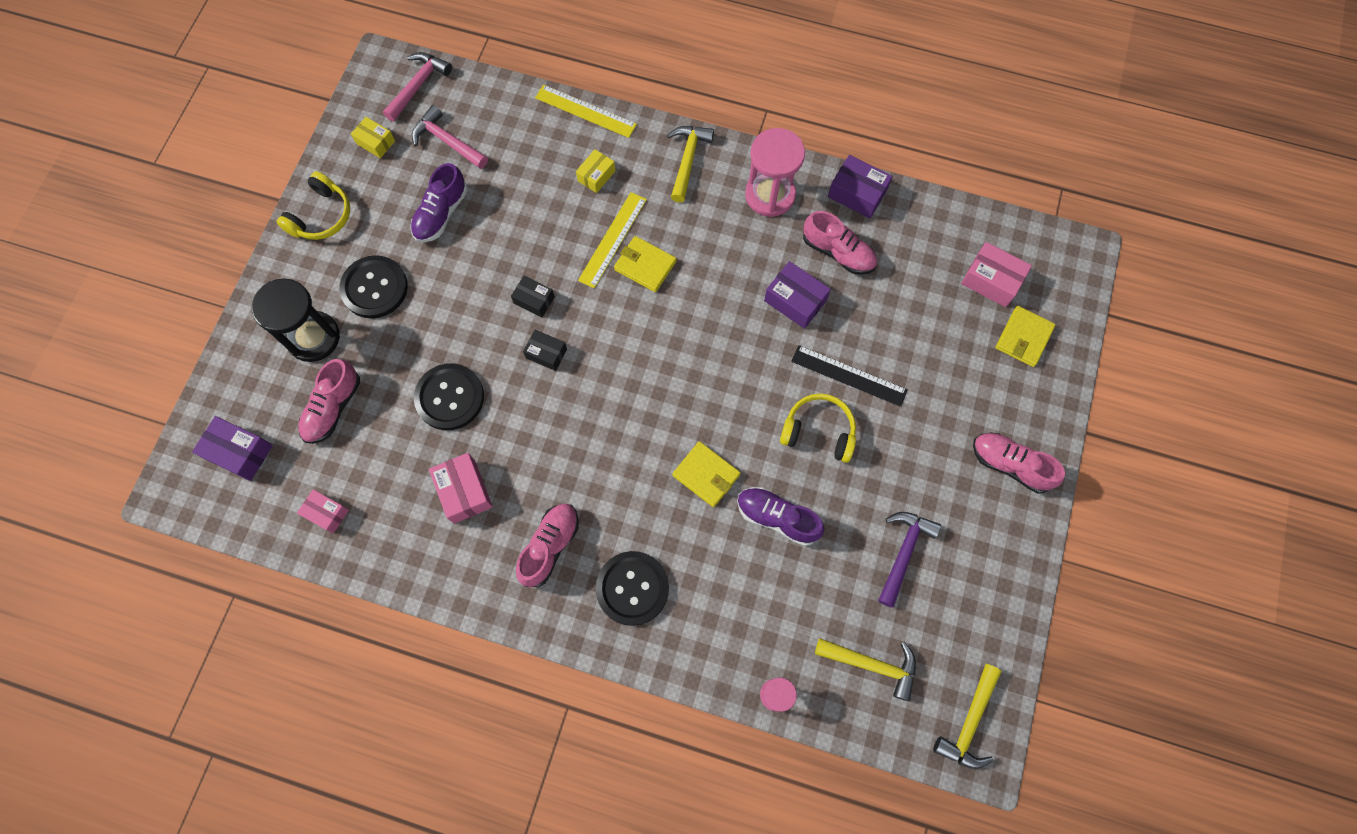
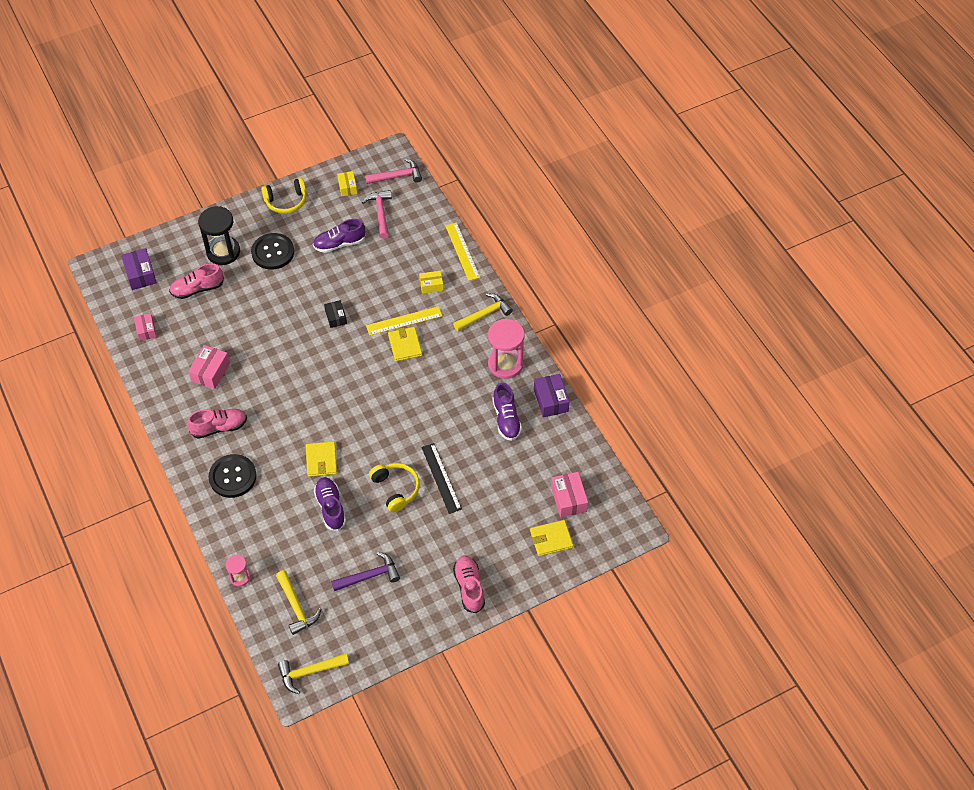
camera: 45 degrees right, 15 degrees down
(450, 397) = (250, 327): black button -> none
(546, 353) = (313, 345): black box -> none
(795, 301) = (457, 422): purple box -> none
(838, 252) = (506, 419): pink shoe -> purple shoe

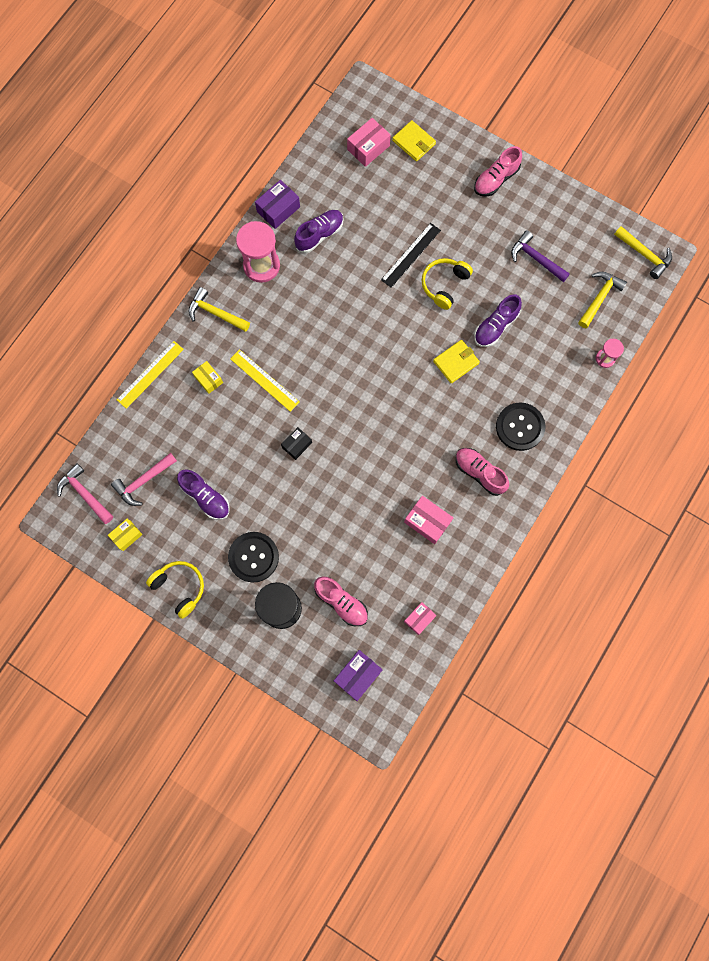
camera: 120 degrees left, 20 degrees up
(210, 372) = (427, 521): pink box -> pink box turned 45 degrees clockwise
(405, 345) = (292, 363): yellow wallet -> none

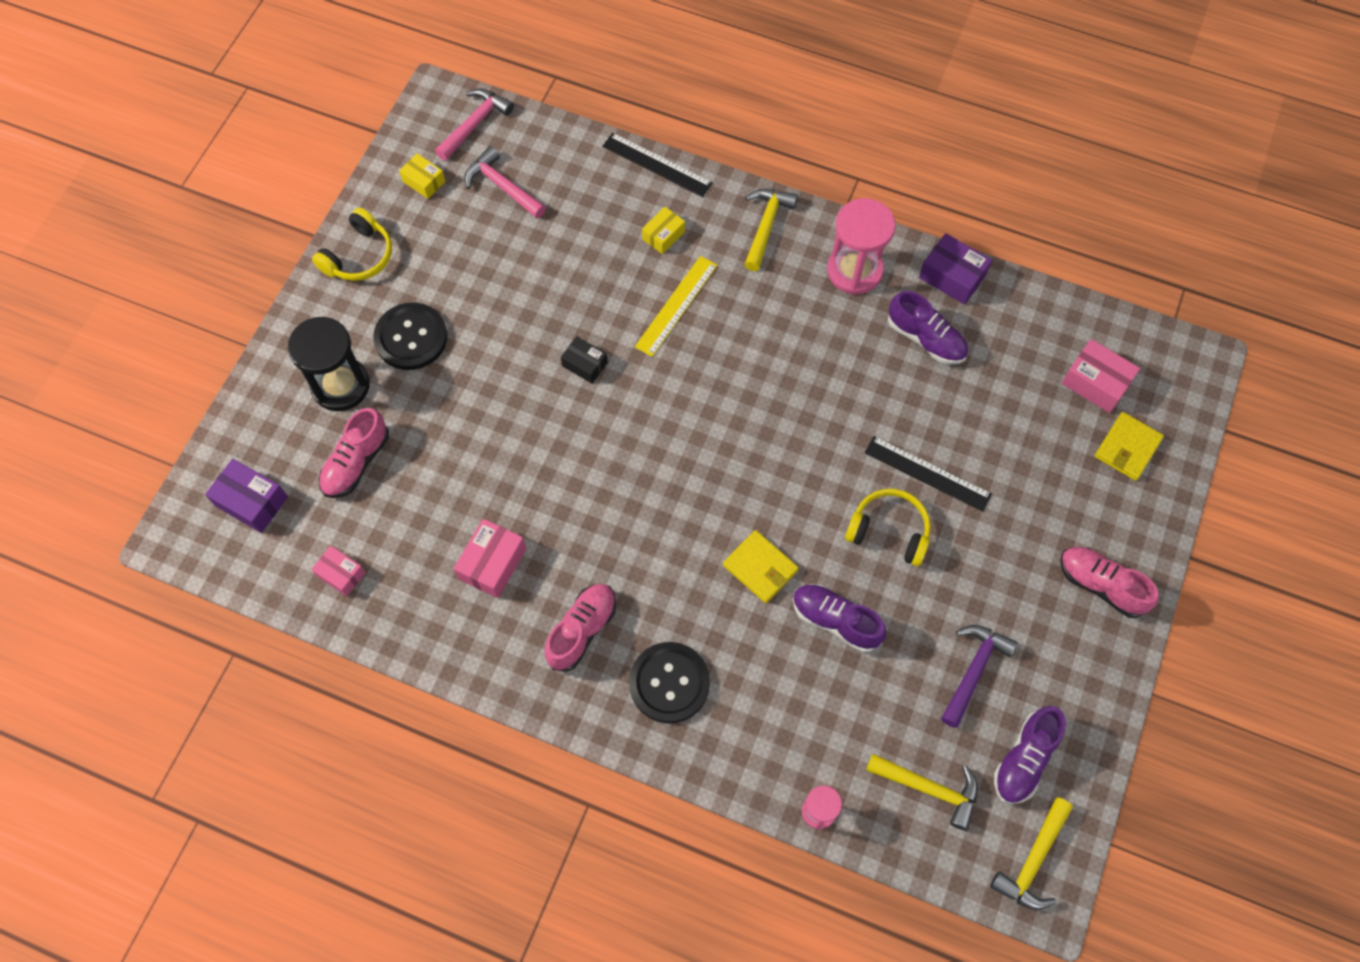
camera: 80 degrees right, 10 degrees down
(150, 374) = (657, 165): yellow ruler -> black ruler
(206, 497) = (490, 264): purple shoe -> purple shoe (1024, 759)

